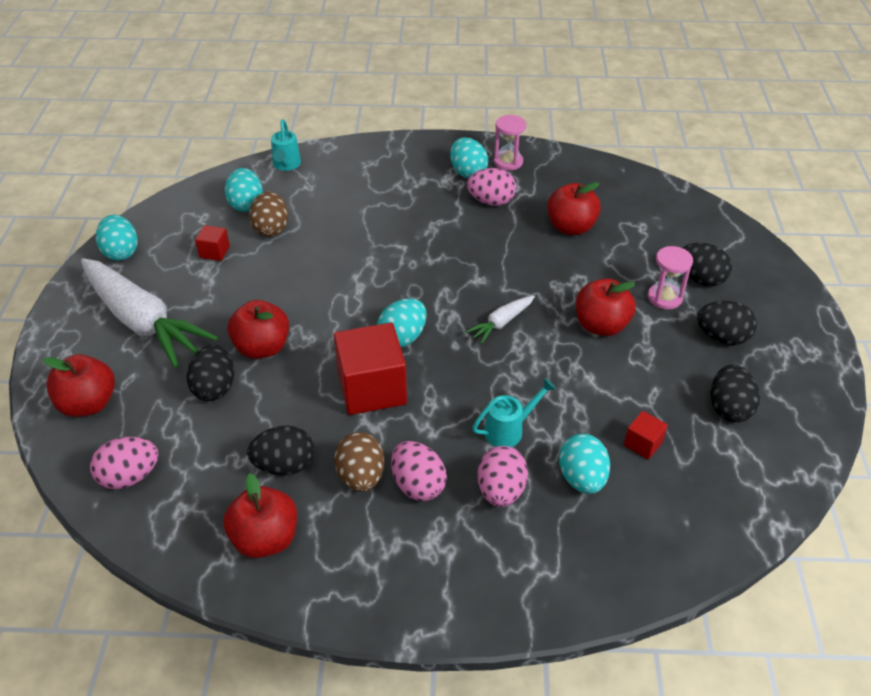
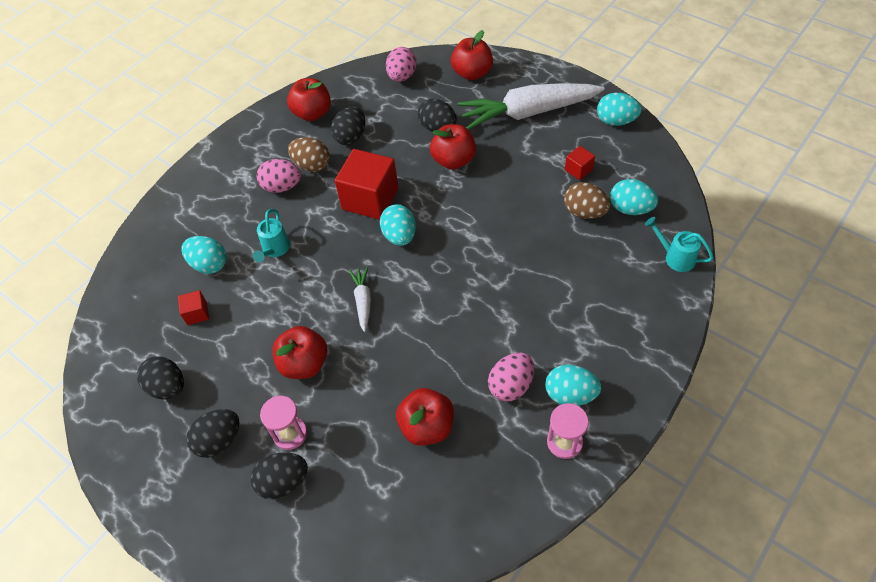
camera: 130 degrees right, 10 degrees up
(501, 491) = (241, 221): pink egg -> none

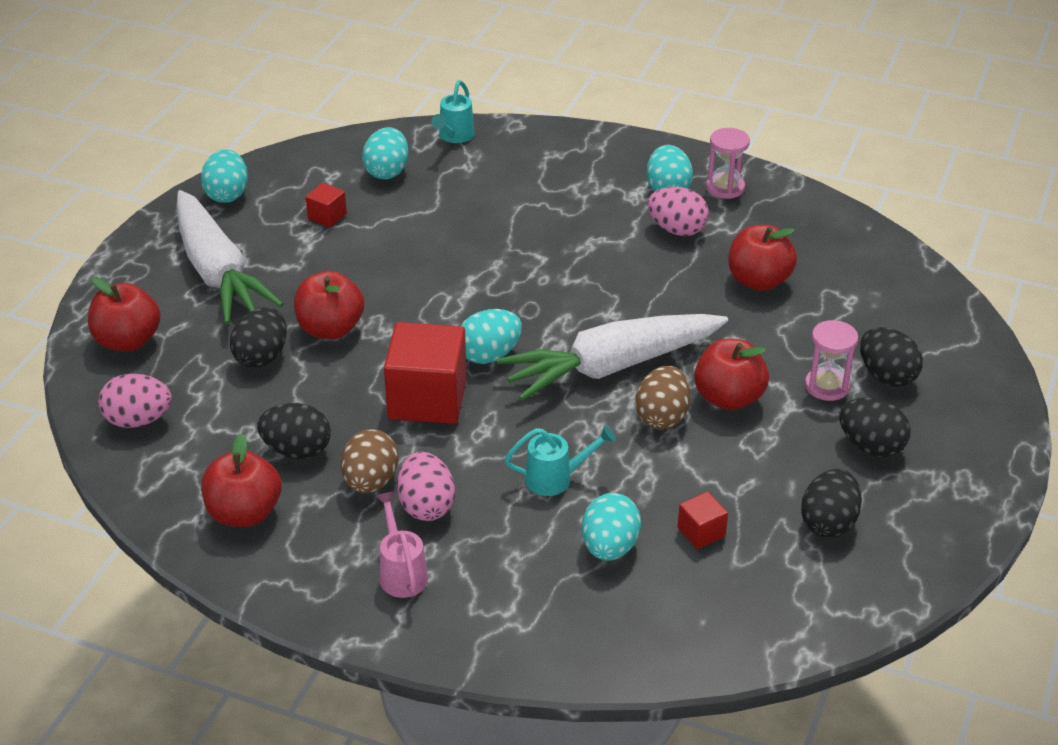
camera: 110 degrees left, 15 degrees down
(239, 170) = (401, 573): none -> pink watering can
(363, 301) = (610, 367): white carrot -> white carrot, size x2.25
(584, 212) = (402, 205): brown egg -> brown egg (662, 417)

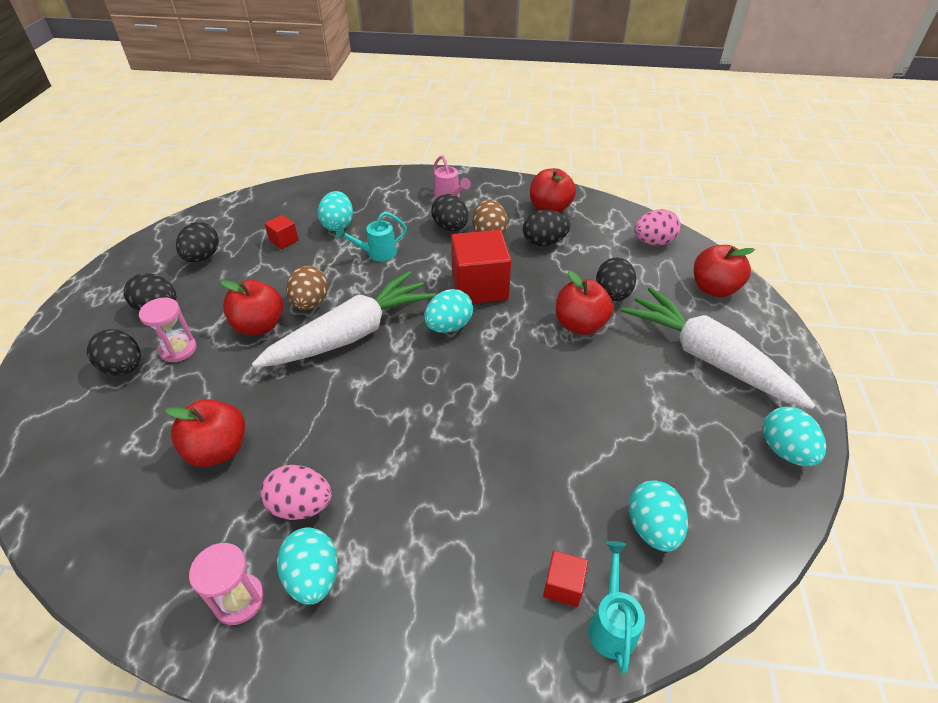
camera: 165 degrees right, 5 degrees up
(327, 216) = (667, 442): red cube -> red cube (563, 586)
(426, 506) = (450, 227): pink egg -> black egg

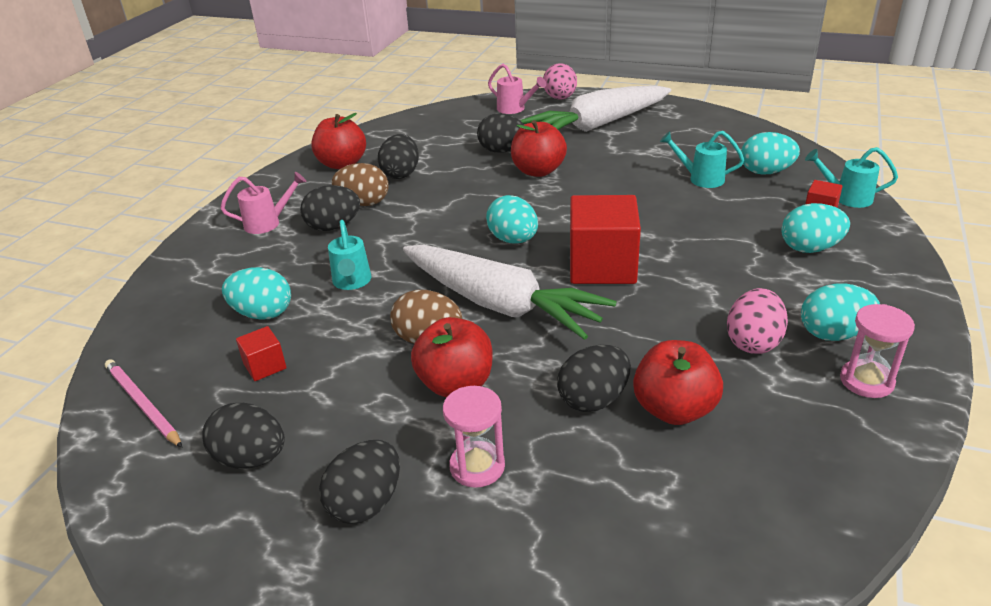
camera: 75 degrees left, 10 degrees down
(124, 368) = (499, 529): black egg -> black egg (593, 399)
(253, 208) = (142, 404): none -> pink pencil
(352, 334) = (501, 305): white carrot -> white carrot turned 150 degrees clockwise
(479, 286) = (455, 217): red cube -> red cube (602, 266)
(610, 459) = (701, 179): none -> turquoise watering can
(653, 242) = (435, 122): pink egg -> pink egg (560, 98)
(714, 289) = (514, 109): red apple -> pink watering can
(784, 450) = (695, 117): turquoise egg -> turquoise egg (810, 248)

